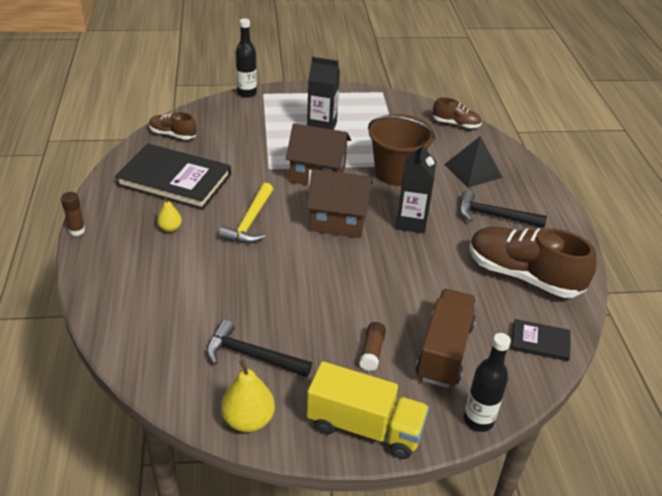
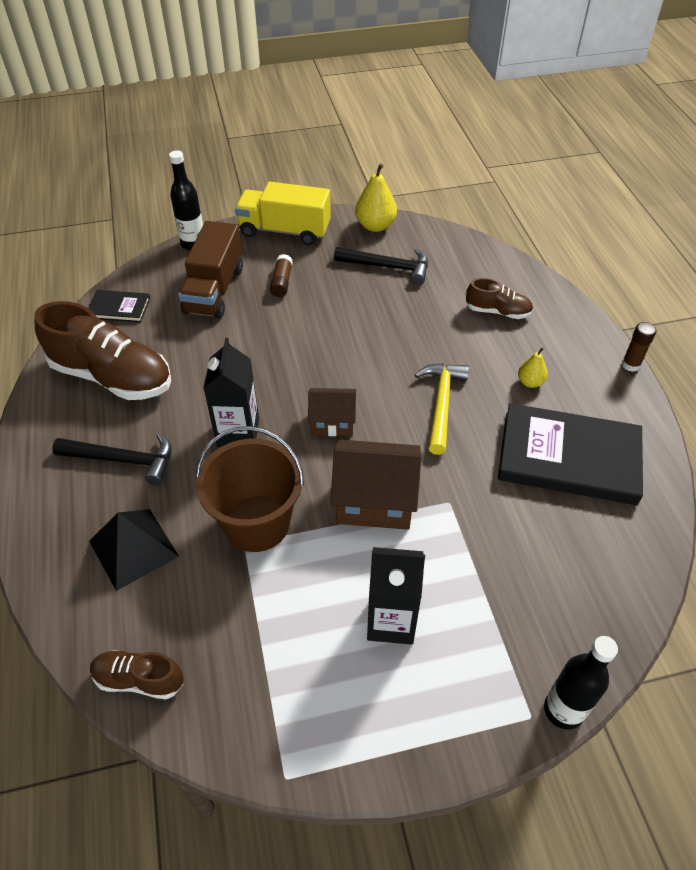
camera: 175 degrees right, 10 degrees up
(173, 134) = (627, 554): brown shoe -> brown shoe (498, 311)
(338, 220) = (332, 422): brown house -> brown house, size x0.61

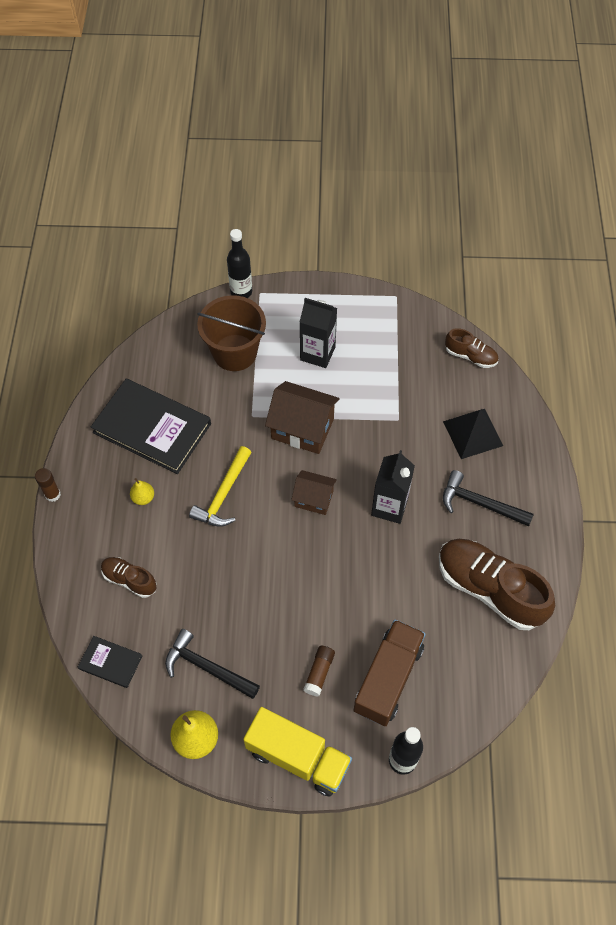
camera: 165 degrees left, 10 degrees up
(119, 308) = (484, 676): black book -> black book (110, 662)
(257, 523) = (387, 431): brown bucket -> brown bucket (235, 353)

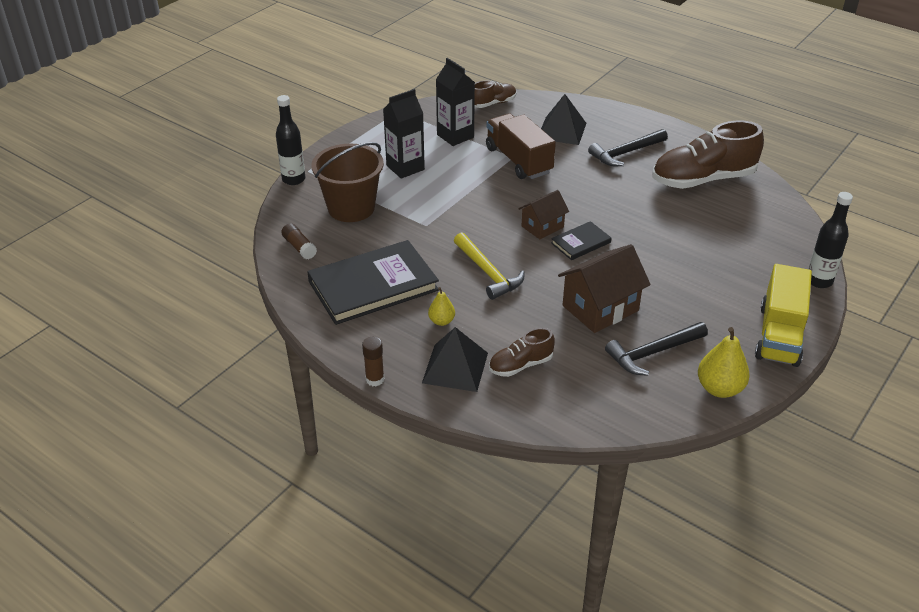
camera: 55 degrees left, 20 degrees down
(98, 537) = (455, 367): none -> black pyramid
(110, 662) = (597, 413): black book -> black book (580, 243)
(298, 757) = (779, 335): yellow truck -> yellow truck turned 135 degrees clockwise
(302, 429) = (469, 205): brown house -> brown house (600, 308)
(319, 673) = (708, 291): brown glue stick -> brown glue stick (299, 247)
(388, 678) = (741, 258): brown truck -> brown truck (518, 160)
(389, 506) = (587, 193): black carton -> black carton (455, 136)

